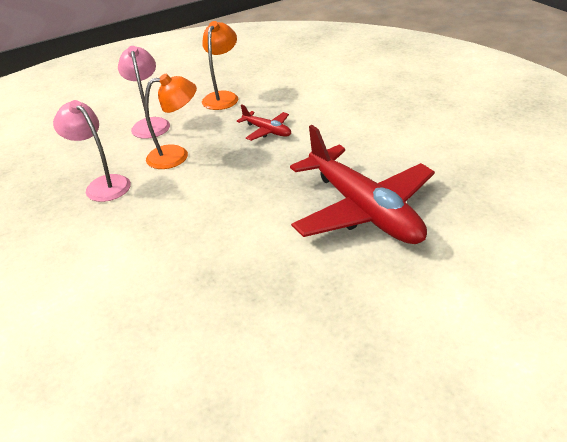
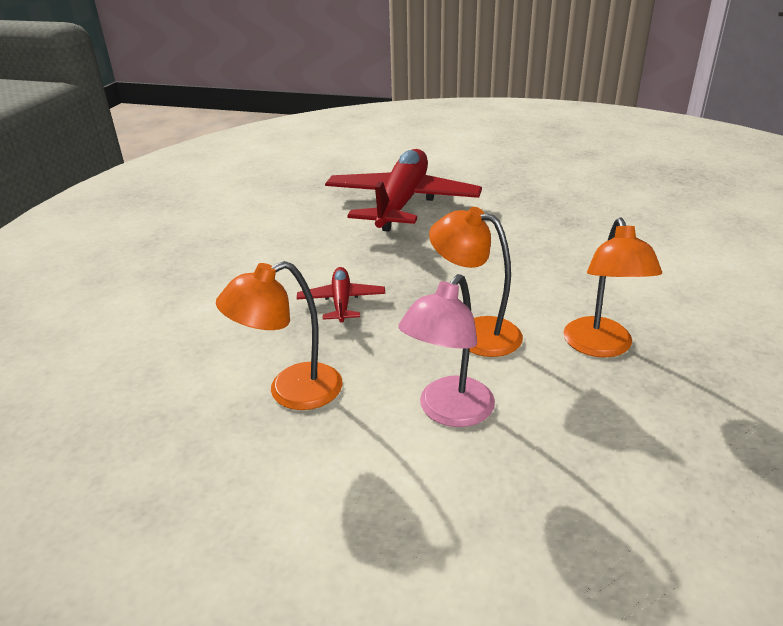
camera: 135 degrees left, 5 degrees down
(102, 184) = (601, 347): pink lamp -> orange lamp

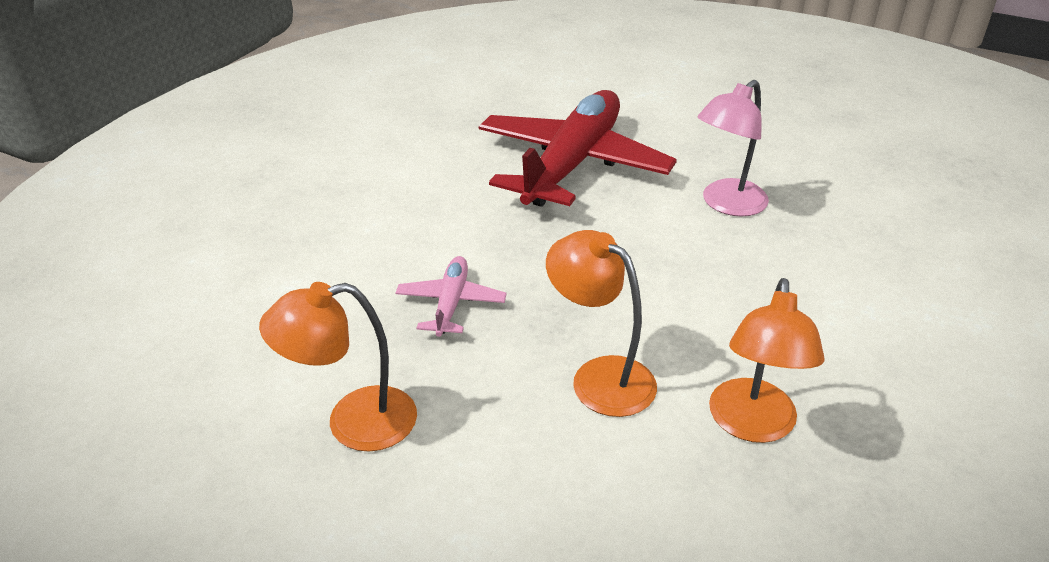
camera: 10 degrees right, 5 degrees up
(341, 301) = (451, 303): red plane -> pink plane
(448, 412) = (529, 485): pink lamp -> pink lamp (726, 204)

